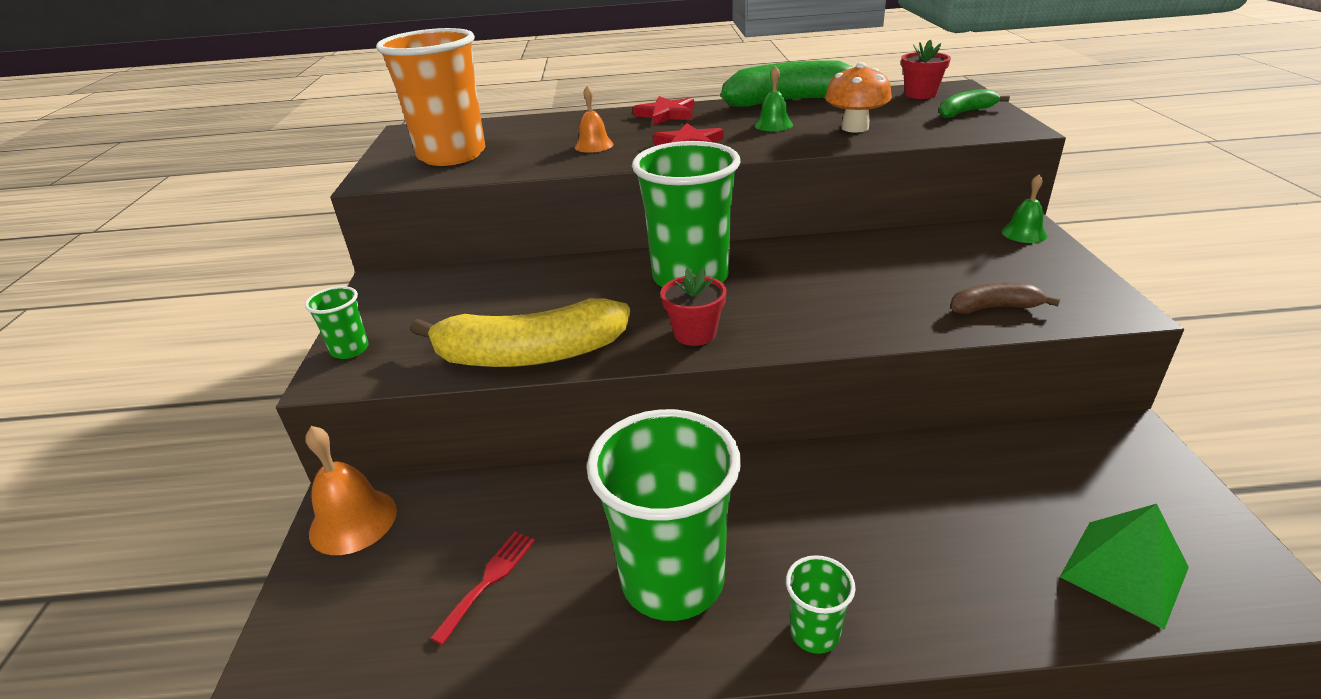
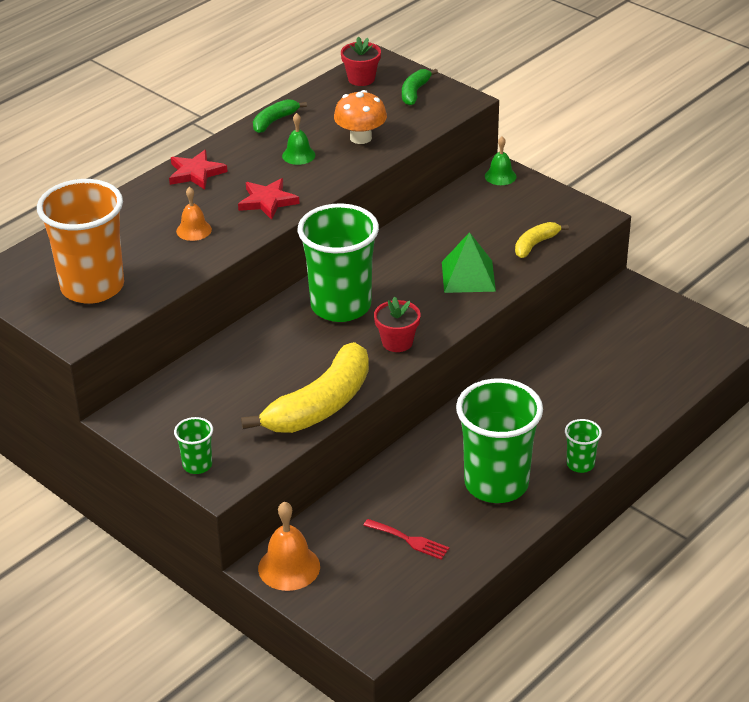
camera: 45 degrees left, 5 degrees up
(489, 580) = (409, 540): red fork -> red fork turned 135 degrees clockwise
(790, 101) = (274, 121): green banana -> green banana, size x0.49
(994, 308) = (535, 244): brown banana -> yellow banana
(1123, 571) = (674, 363): green pyramid -> green pyramid (468, 276)

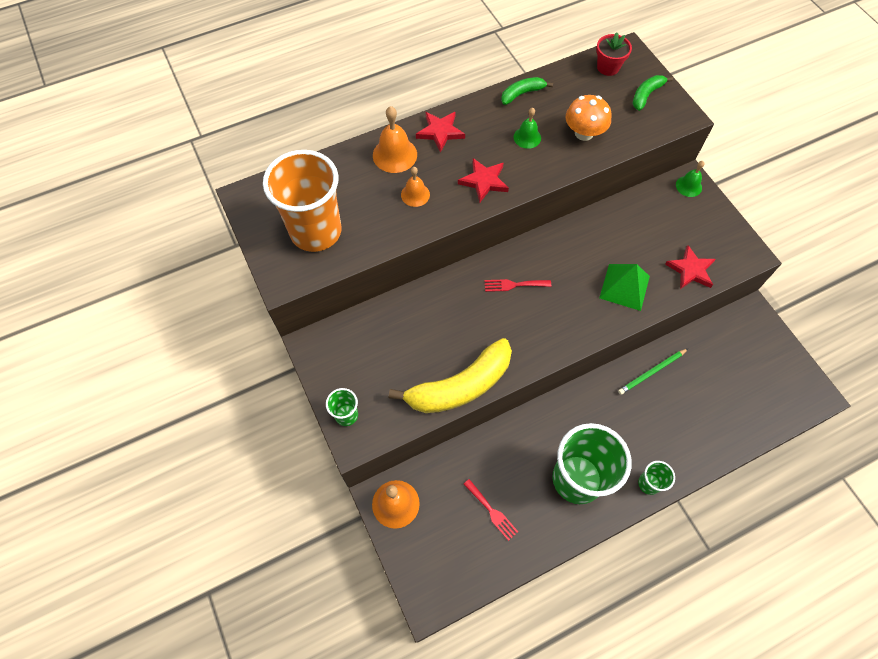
camera: 20 degrees right, 25 degrees up
(152, 203) = (395, 155): none -> orange bell
(341, 306) = (514, 285): green cup -> red fork
(397, 342) = (543, 339): red flower pot -> none
(535, 244) = (691, 270): yellow banana -> red star
(539, 369) = (651, 372): none -> green pencil

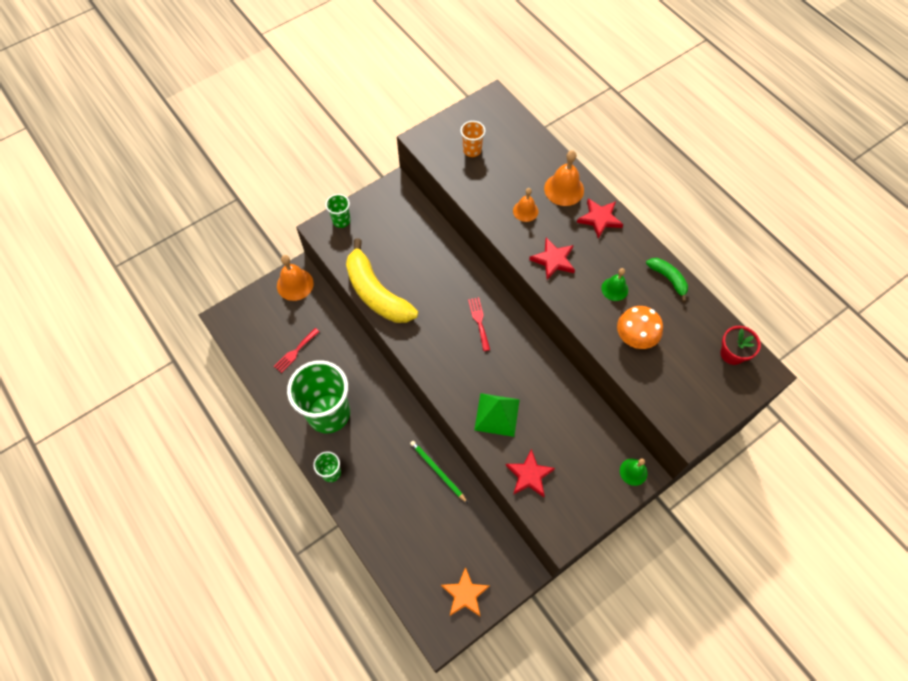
camera: 80 degrees right, 0 degrees up
(316, 231) = (472, 150): orange cup -> orange cup, size x0.44
(646, 95) = (705, 393): green banana -> none
(777, 366) = (465, 594): none -> orange star

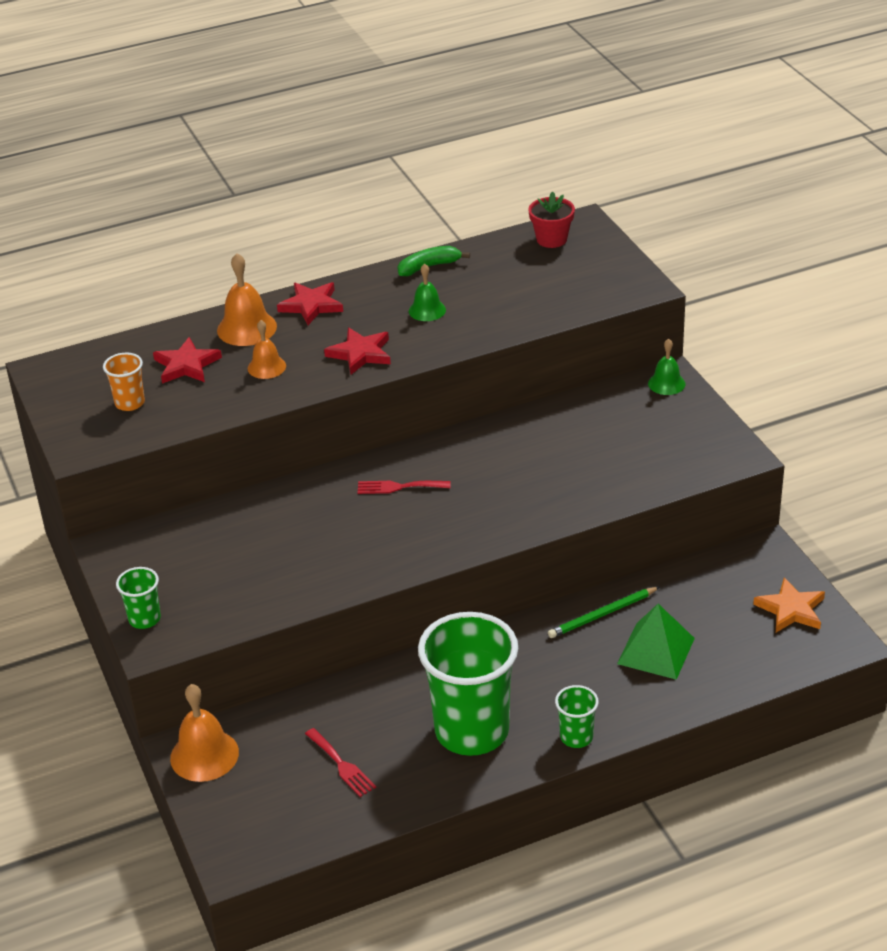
camera: 75 degrees left, 25 degrees down
(376, 293) = (306, 590): yellow banana -> none
(497, 414) = (554, 489): green pyramid -> green pyramid (656, 650)
(529, 475) = (651, 472): red star -> red star (186, 365)
(635, 337) = (504, 305): orange mushroom -> none

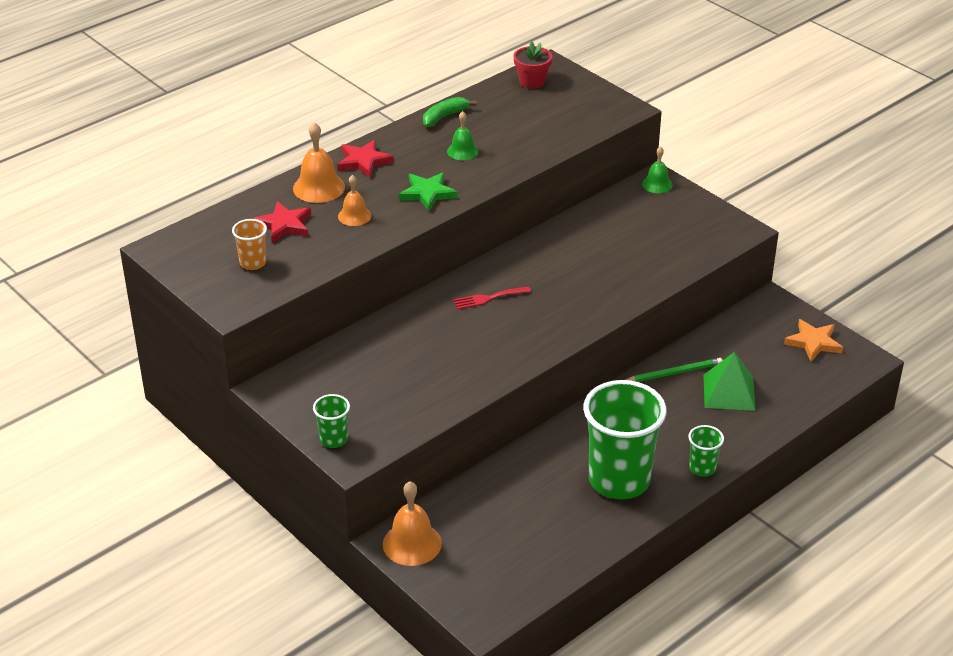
camera: 20 degrees left, 0 degrees up
(341, 765) = (529, 527): red fork -> none
(360, 354) = (427, 193): red star -> green star
(602, 615) = (674, 373): green pencil -> green pencil turned 150 degrees counterclockwise

